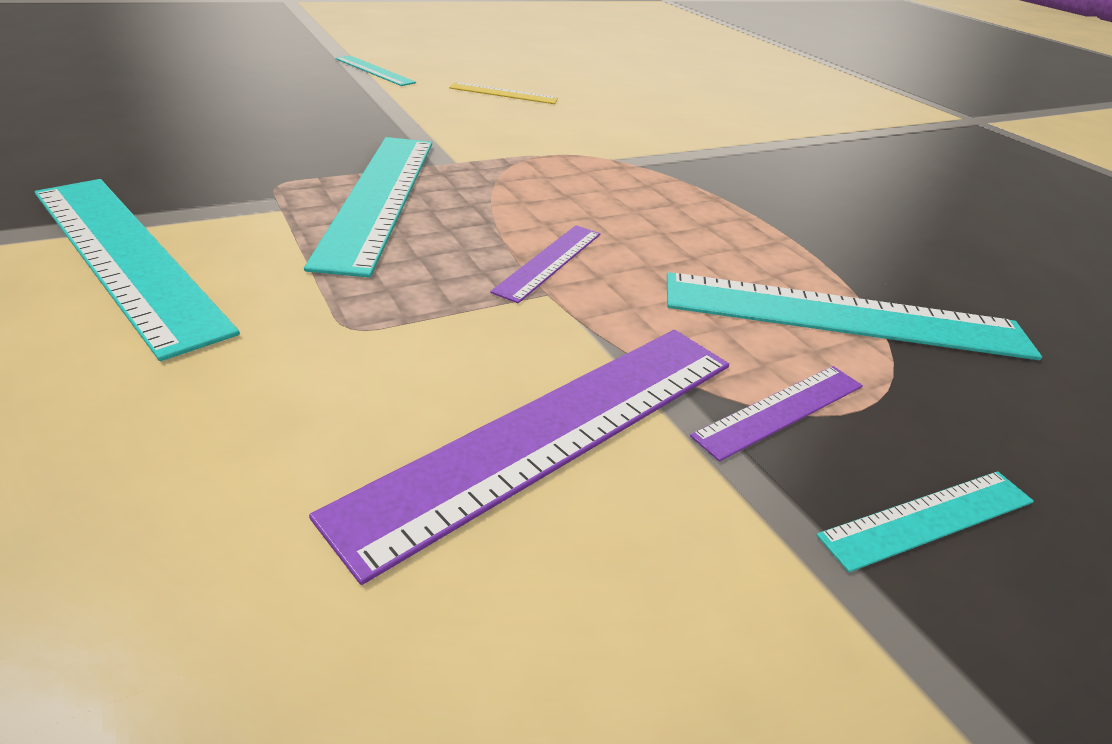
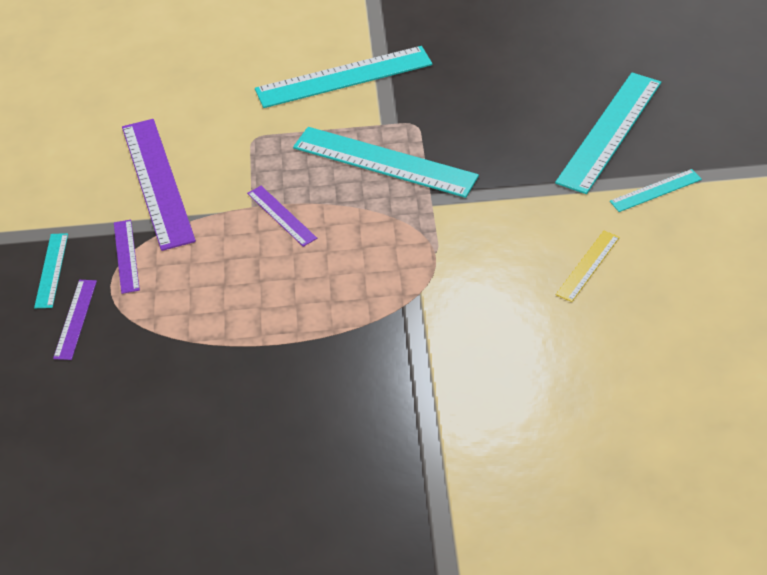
camera: 120 degrees right, 10 degrees up
(845, 316) = (172, 321): turquoise ruler -> turquoise ruler (610, 131)
(973, 428) = (75, 319): none -> purple ruler

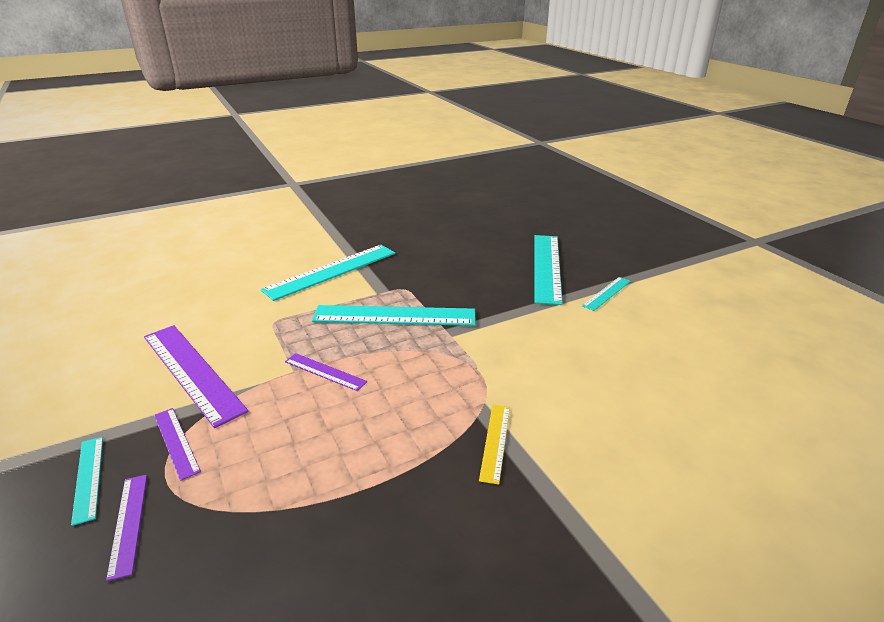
camera: 25 degrees left, 15 degrees down
(588, 265) = (602, 349): yellow ruler -> yellow ruler (495, 442)

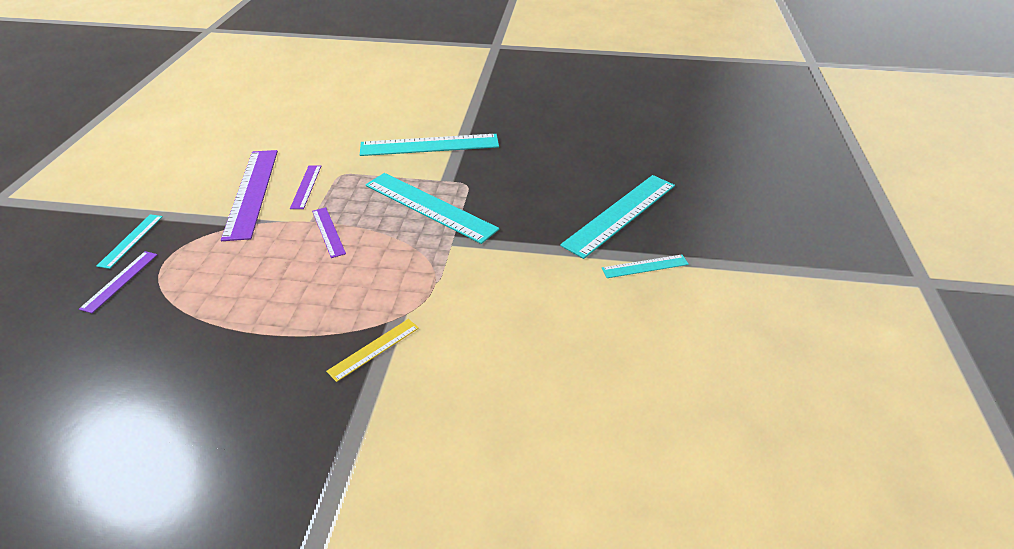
camera: 35 degrees right, 10 degrees up
(176, 442) = (192, 240): purple ruler -> purple ruler (306, 186)

